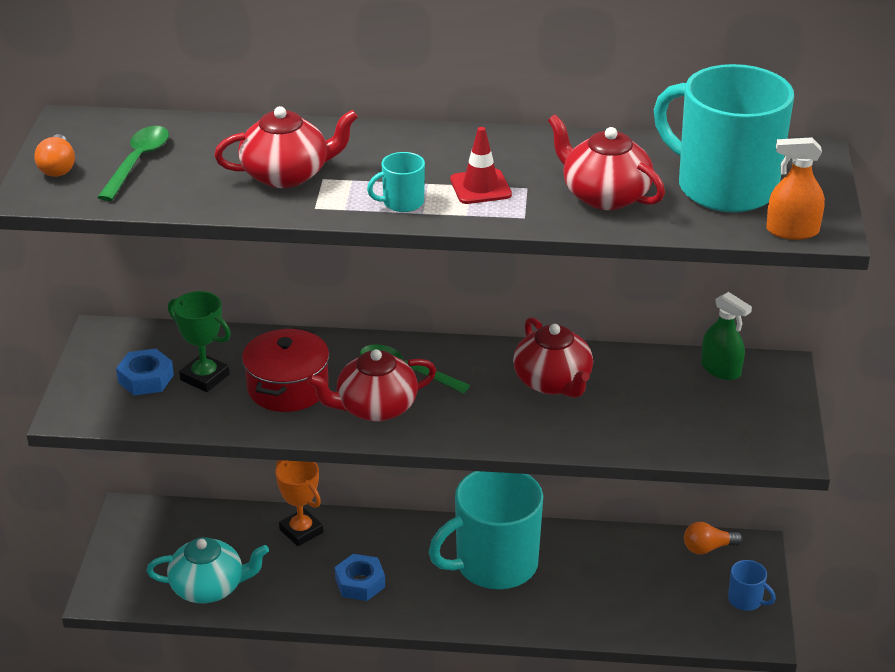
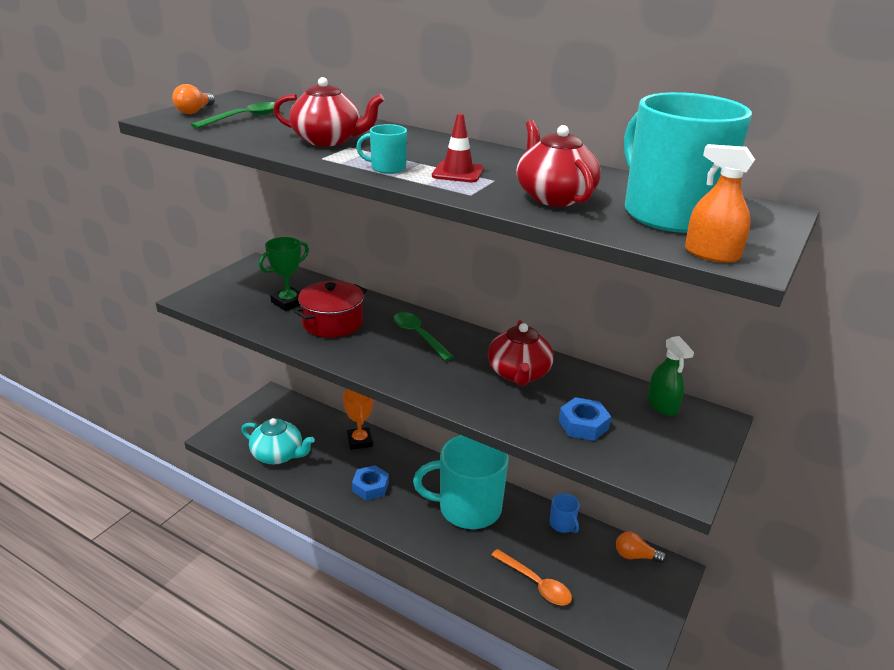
camera: 25 degrees right, 5 degrees down
(145, 379) = (253, 293): blue nut -> blue nut (583, 425)
(205, 377) = (288, 302): green trophy -> green trophy turned 75 degrees clockwise
(375, 407) = (377, 351): red teapot -> none
(622, 618) = (536, 583): none -> orange spoon
(746, 600) = (644, 609): blue mug -> blue mug (562, 524)

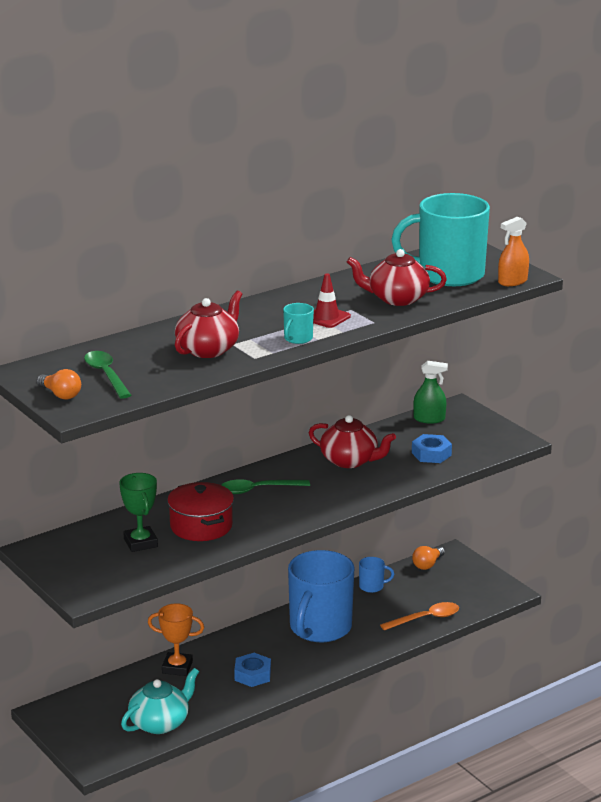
camera: 65 degrees left, 5 degrees down
(468, 508) = (319, 628): turquoise mug -> blue mug

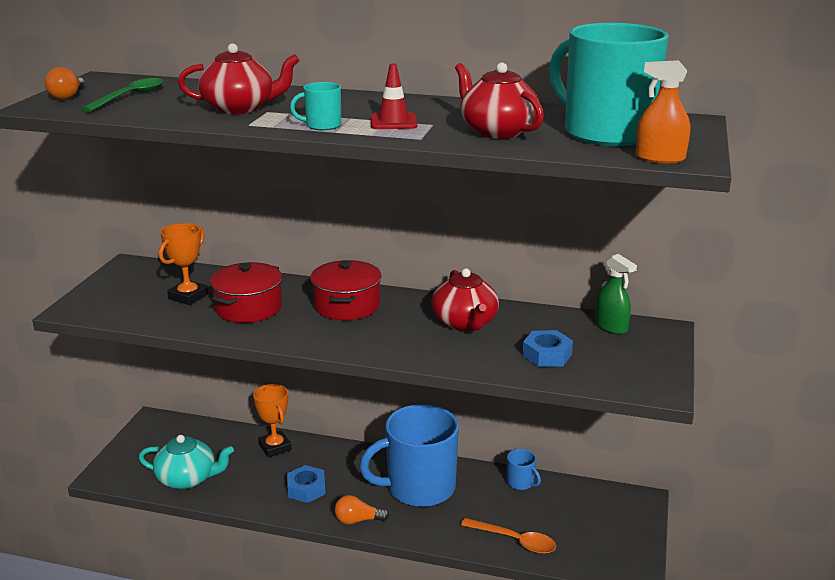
camera: 50 degrees right, 0 degrees up
(140, 543) = (188, 296): green trophy -> orange trophy
(258, 490) = (347, 305): green spoon -> red pot
(427, 564) = (601, 495): orange light bulb -> orange light bulb (358, 520)

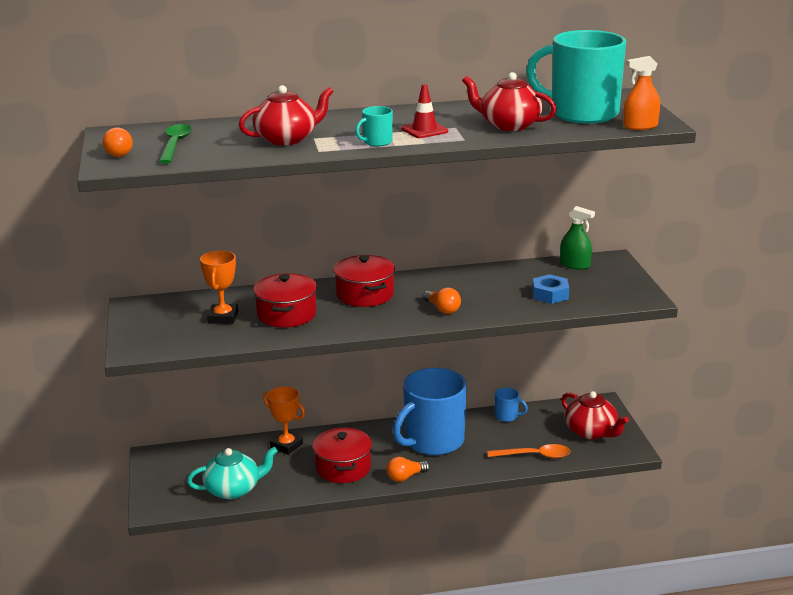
camera: 25 degrees left, 0 degrees up
(306, 489) = (343, 468): blue nut -> red pot
(408, 342) = (442, 309): none -> orange light bulb
(465, 323) = (469, 286): red teapot -> red teapot (591, 432)

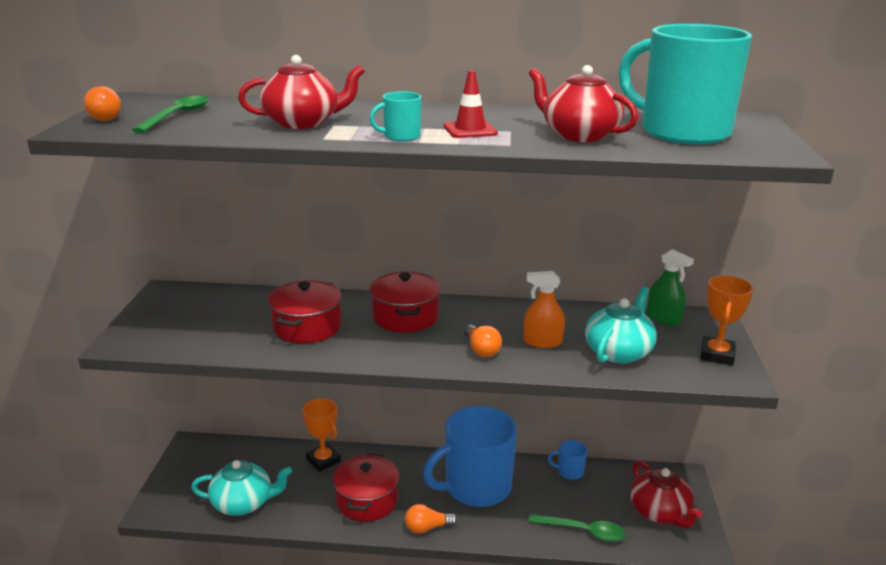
camera: 15 degrees right, 0 degrees up
(223, 317) = (240, 319): orange trophy -> orange trophy (717, 355)
(507, 416) = (569, 472): blue mug -> blue mug turned 150 degrees clockwise
(535, 456) = (583, 531): orange spoon -> green spoon
(550, 294) = (618, 352): blue nut -> turquoise teapot
(640, 126) = (754, 154): orange spray bottle -> orange spray bottle (542, 342)

